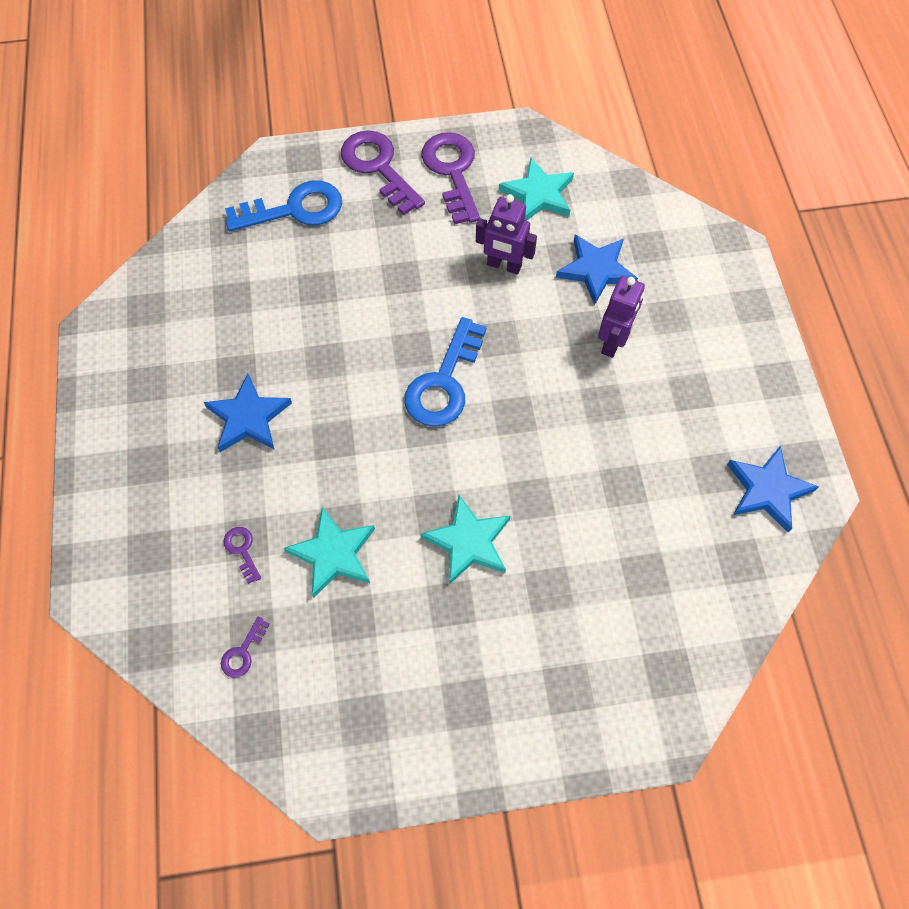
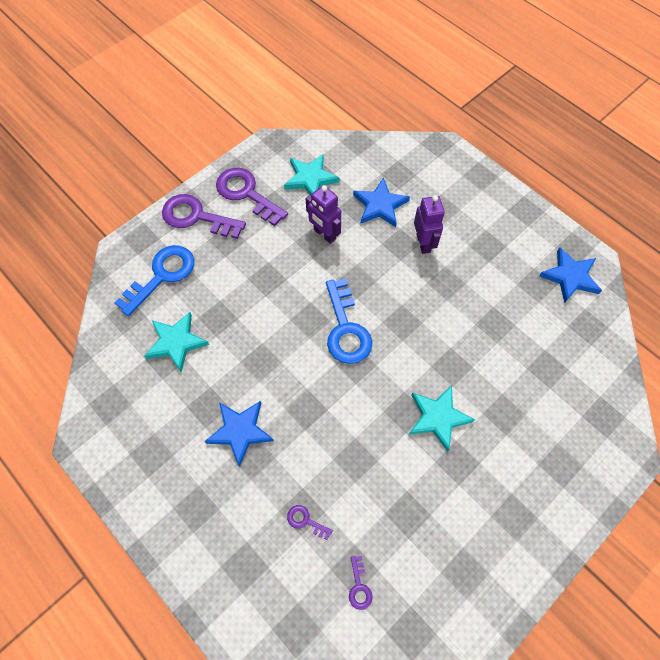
camera: 35 degrees left, 0 degrees up
(333, 554) = (364, 482): turquoise star -> turquoise star (176, 342)
(504, 265) = (324, 234): purple robot -> purple robot turned 60 degrees clockwise

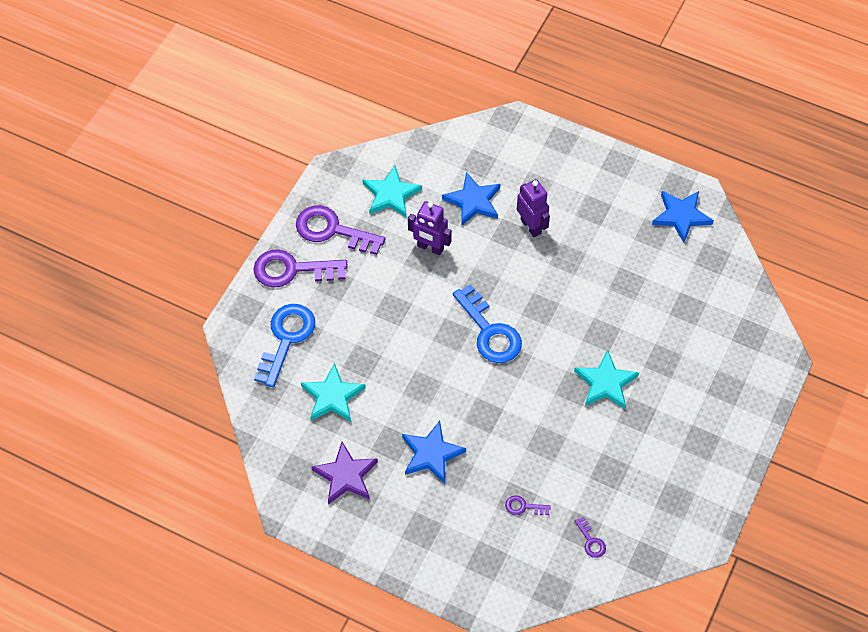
camera: 20 degrees left, 5 degrees down
(151, 424) = (345, 476): none -> purple star

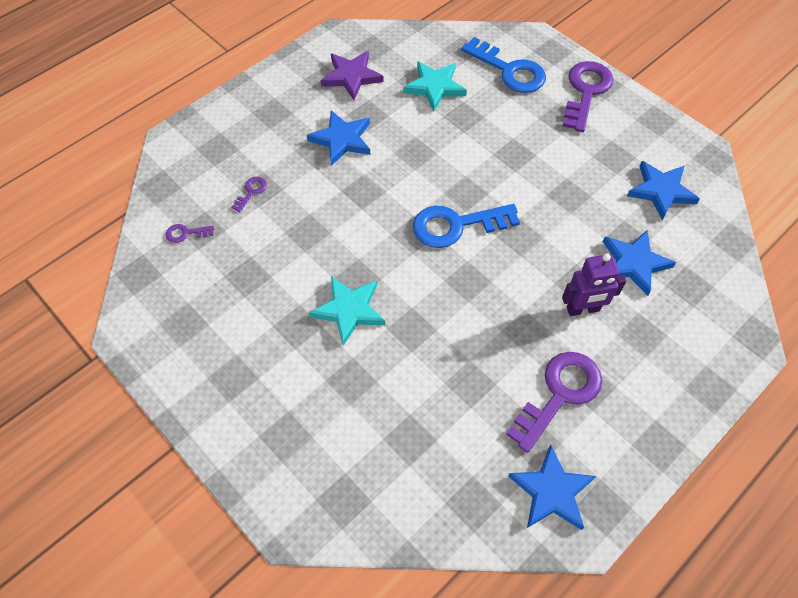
camera: 110 degrees right, 0 degrees up
(332, 230) = (626, 132): purple key -> purple key (559, 394)
(391, 195) = (661, 191): turquoise star -> blue star
(430, 247) = (580, 205): purple robot -> none

